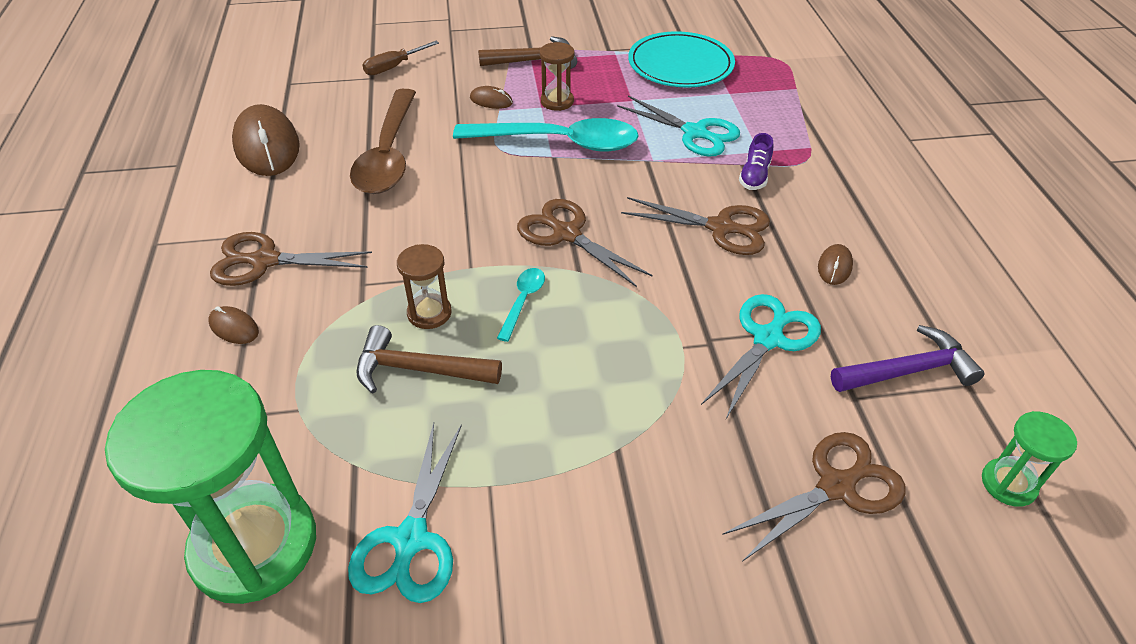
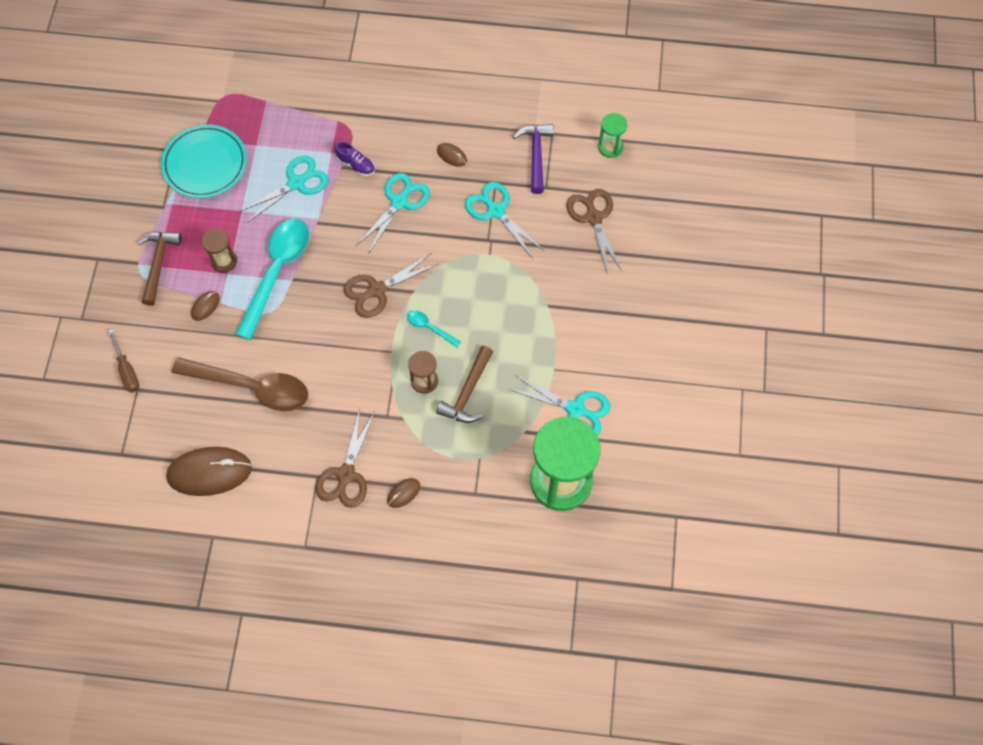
camera: 75 degrees left, 20 degrees up
(720, 228) = (399, 202): brown scissors -> turquoise scissors

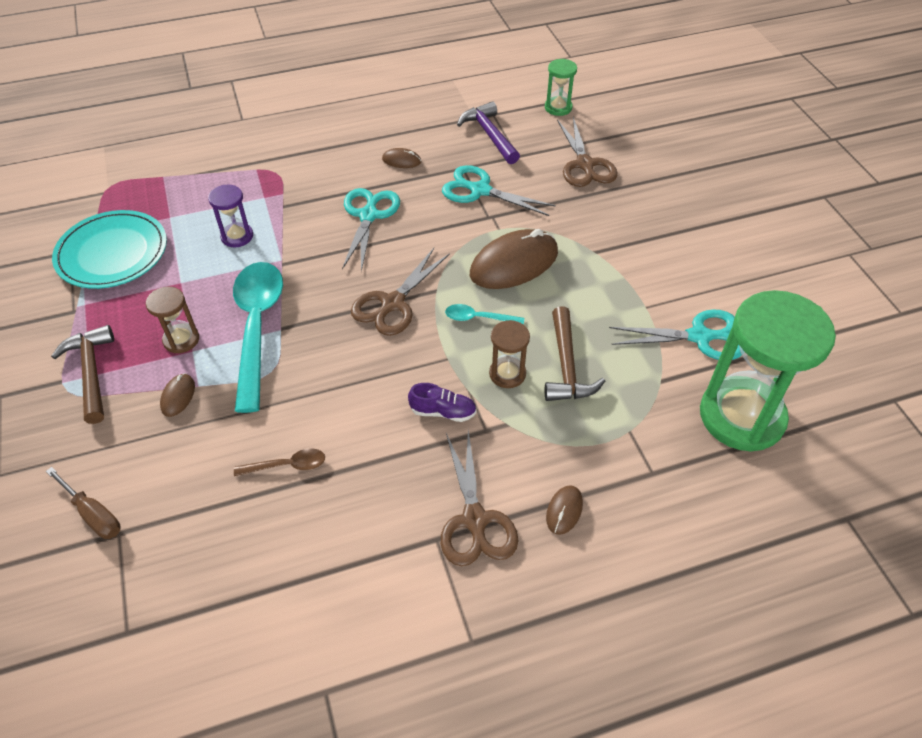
camera: 25 degrees left, 15 degrees down
(209, 472) = (278, 599): brown mouse -> brown mouse (514, 263)
(251, 387) = (287, 465): brown spoon -> brown spoon, size x0.44
(296, 183) = (237, 236): turquoise scissors -> purple hourglass
(356, 165) = (299, 199): purple shoe -> purple shoe (443, 412)
(594, 218) = (585, 164): brown scissors -> brown scissors turned 150 degrees counterclockwise

